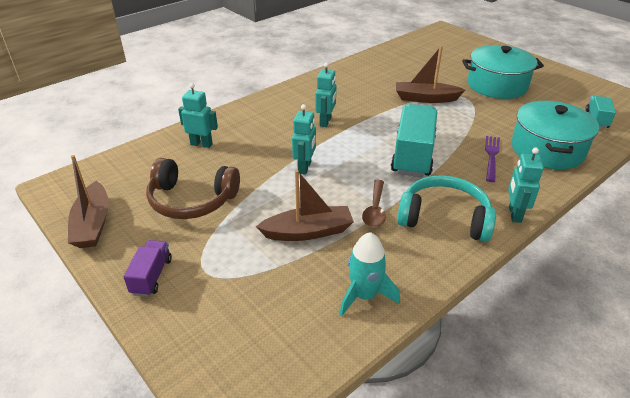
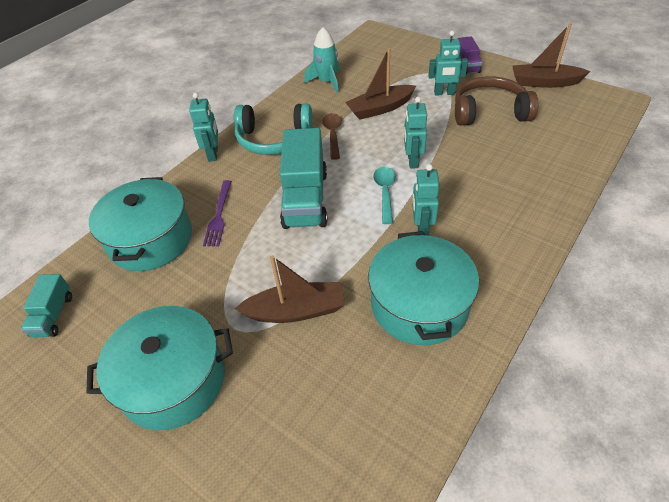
camera: 170 degrees right, 10 degrees up
(93, 224) = (544, 82): brown boat -> brown boat turned 60 degrees counterclockwise
(201, 144) = (538, 166): turquoise robot -> turquoise robot (444, 93)
(342, 148) = (385, 192): none -> turquoise spoon
(347, 90) = (419, 304): none -> turquoise pot

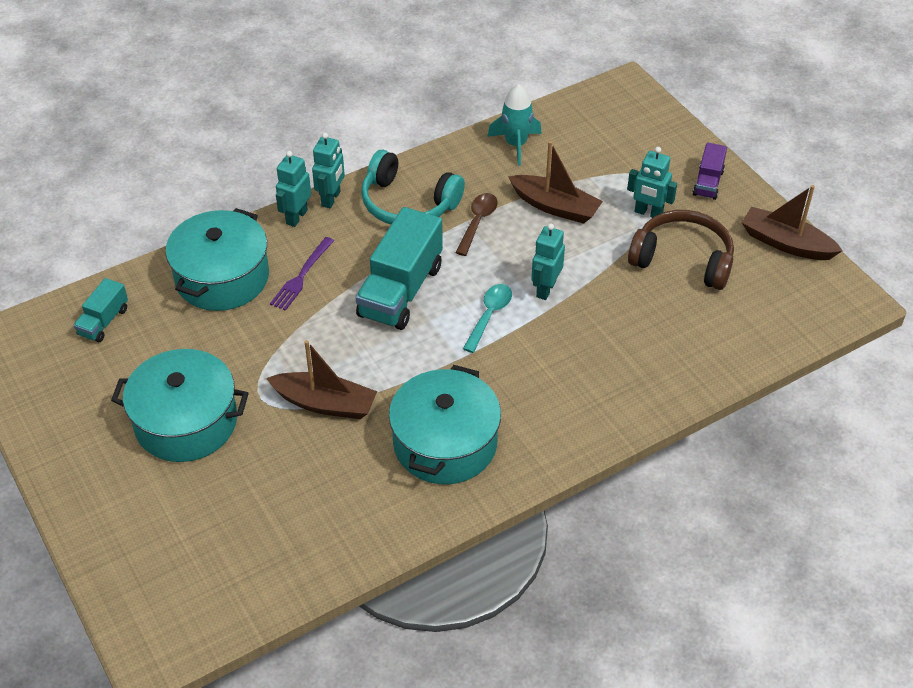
camera: 20 degrees right, 0 degrees up
(380, 108) = (555, 207): brown boat -> brown boat turned 150 degrees counterclockwise
(421, 229) = (500, 370): turquoise robot -> turquoise robot (296, 217)

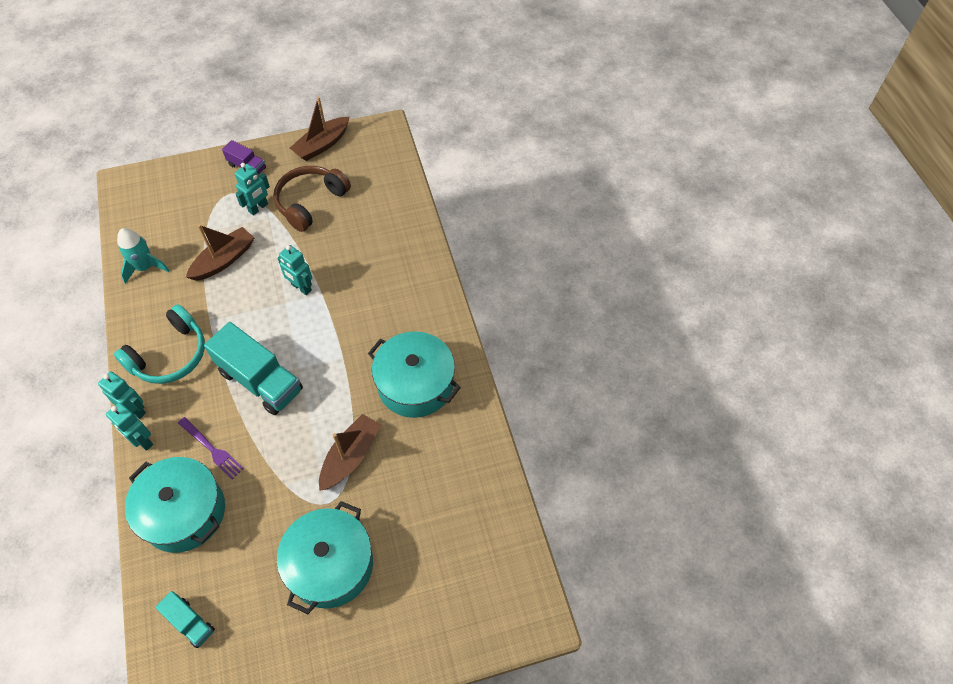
camera: 75 degrees left, 10 degrees up
(477, 222) = (214, 313): brown spoon -> none
(489, 315) = (310, 328): turquoise spoon -> none

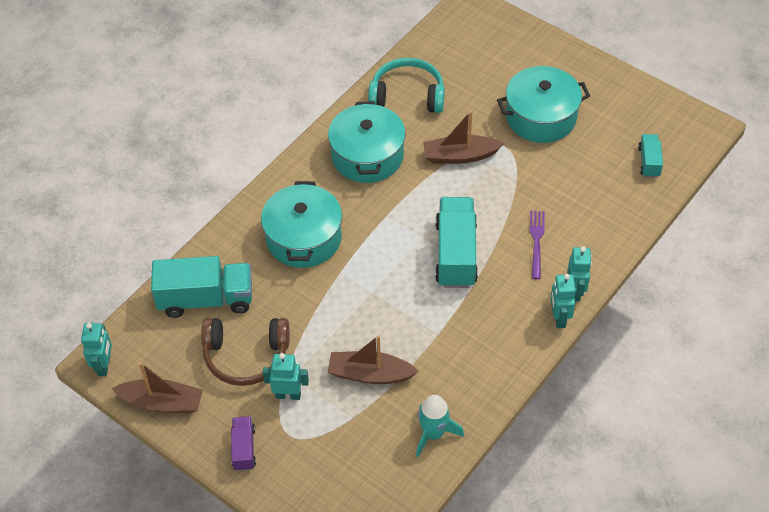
camera: 125 degrees left, 5 degrees down
(170, 355) = (494, 335): turquoise headphones -> turquoise headphones (407, 96)
(184, 512) = (593, 221): turquoise pot -> turquoise pot (303, 238)
(301, 287) = (347, 292): turquoise robot -> turquoise robot (104, 365)
(378, 205) = (206, 299): none -> turquoise truck

